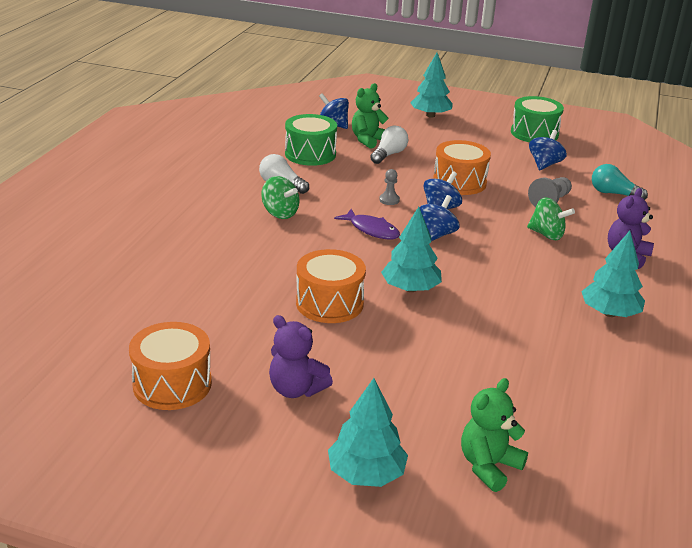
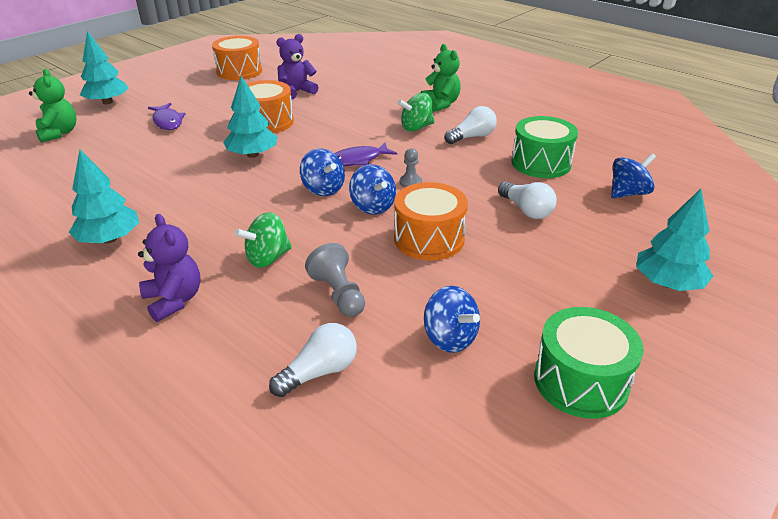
camera: 115 degrees right, 5 degrees up
(296, 389) = (194, 97): purple teddy bear -> purple teddy bear (297, 92)
(368, 140) = (574, 206): green teddy bear -> green teddy bear (441, 104)
(383, 380) = (167, 121): none -> purple fish
(613, 194) = (319, 372): turquoise light bulb -> white light bulb

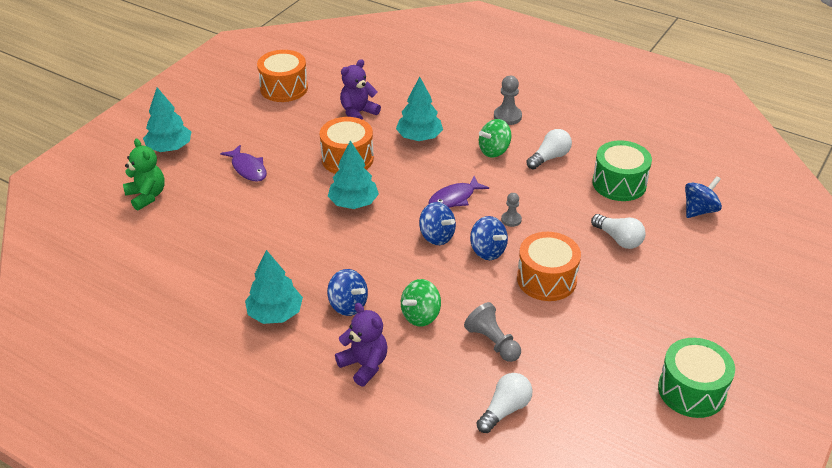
camera: 10 degrees left, 5 degrees up
(441, 104) = (507, 116): green teddy bear -> grey pawn
(450, 338) = (590, 369): blue spinning top -> blue spinning top (348, 305)
(668, 283) = (742, 299): turquoise tree -> turquoise tree (419, 137)

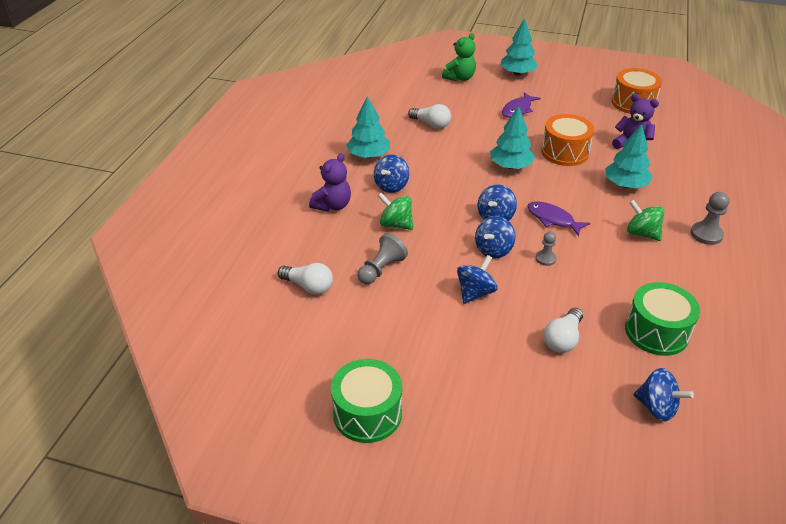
camera: 75 degrees right, 0 degrees up
(546, 279) = (475, 292): orange drum -> blue spinning top
(549, 157) = (661, 273): white light bulb -> white light bulb (431, 124)

